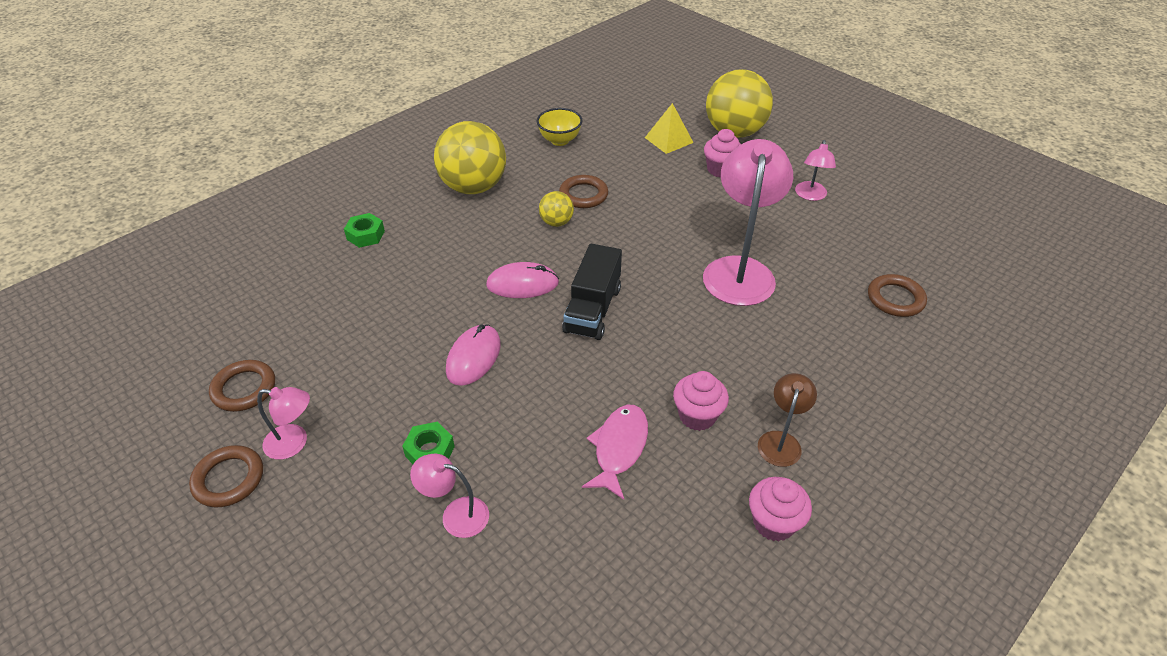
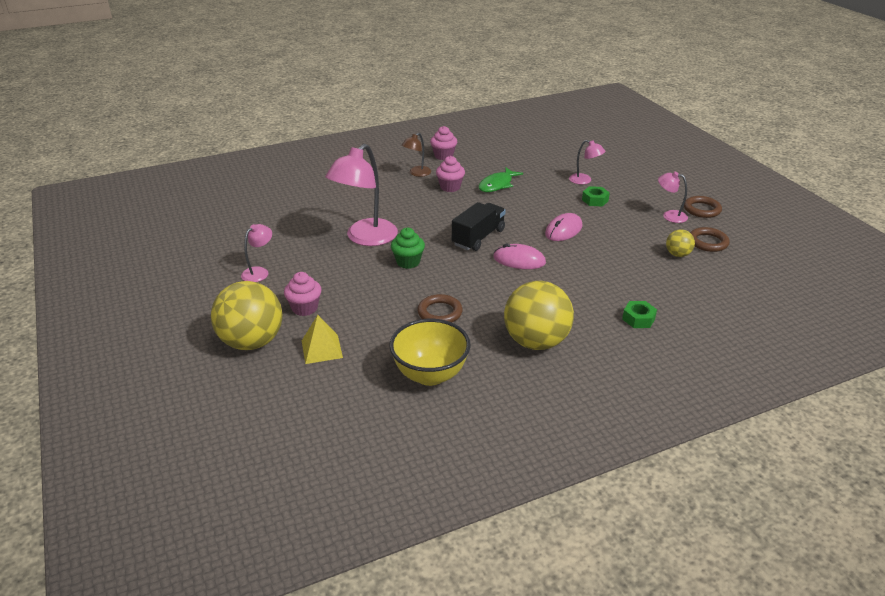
camera: 160 degrees left, 10 degrees down
(556, 222) = (475, 295): yellow ball -> yellow ball (677, 254)
(560, 140) = (430, 375): yellow bowl -> yellow bowl, size x1.58
(619, 448) = (497, 185): pink fish -> green fish
(659, 247) = (408, 262): none -> green cupcake
(895, 299) = (288, 207): brown ring -> none

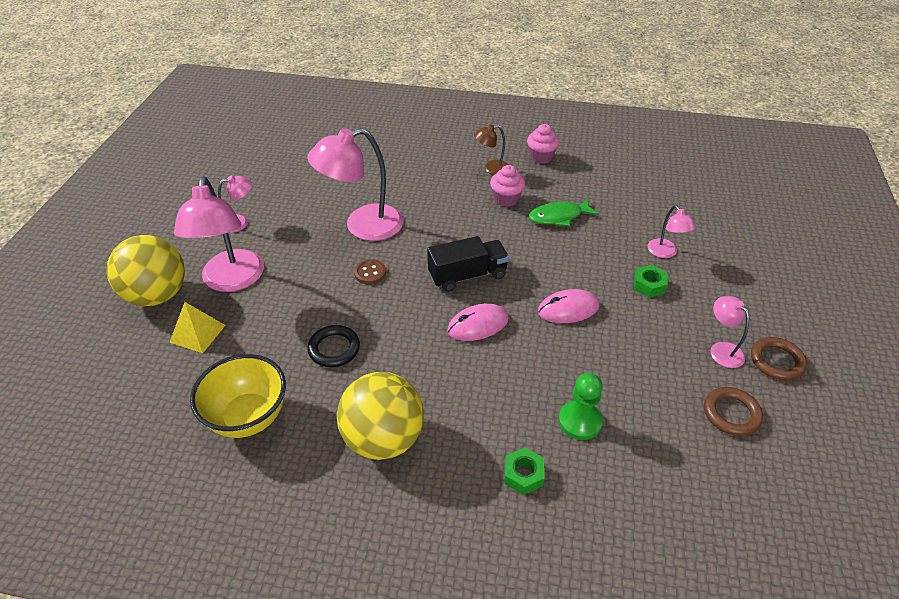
camera: 35 degrees right, 10 degrees up
(305, 308) = (232, 281): pink cupcake -> pink lamp
(408, 262) = (370, 273): green cupcake -> brown button
(440, 312) = (334, 349): brown ring -> black ring
(519, 260) = (478, 325): pink mouse -> pink mouse turned 75 degrees counterclockwise
(637, 280) = (580, 421): none -> green pawn
(677, 254) = (670, 411): yellow ball -> none

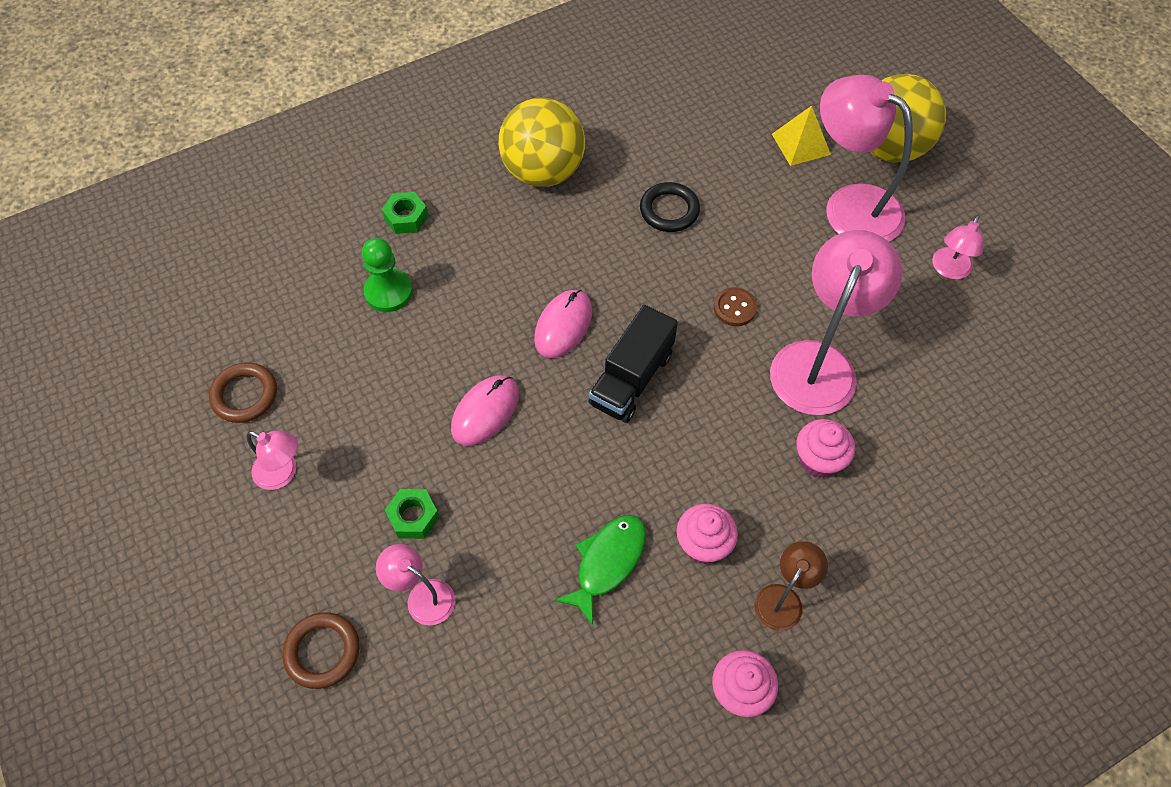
camera: 140 degrees right, 15 degrees up
(248, 417) = (665, 118): yellow bowl -> none
(416, 196) = (818, 460): none -> pink cupcake
(776, 361) = (214, 499): brown ring -> brown ring (322, 651)

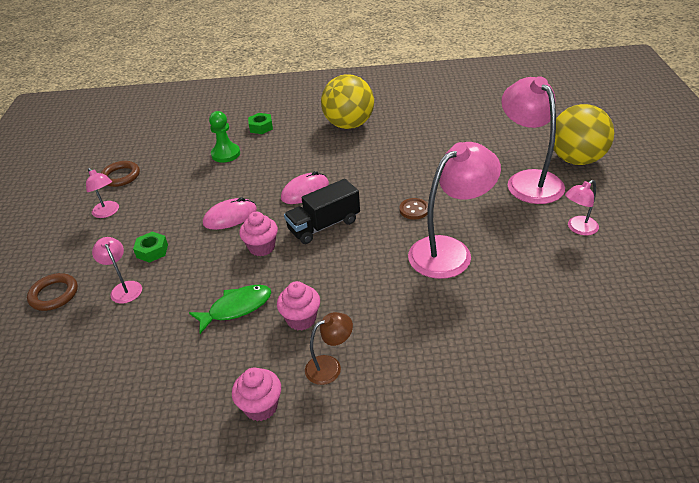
camera: 30 degrees right, 20 degrees down
(669, 210) = (408, 156): black ring -> none
(801, 144) = (516, 145): yellow pyramid -> none
(818, 460) = (411, 300): pink cupcake -> pink cupcake (262, 247)

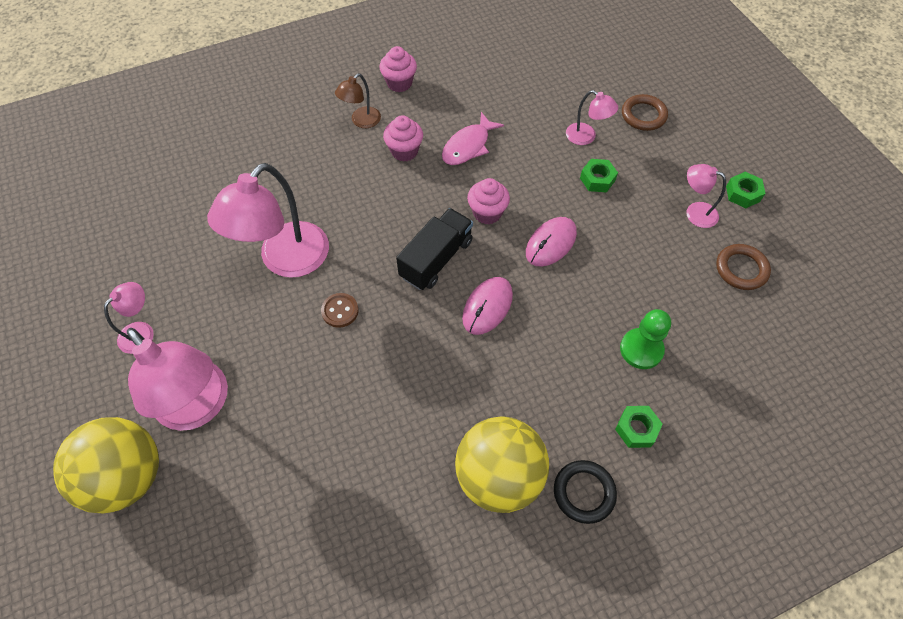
camera: 155 degrees right, 20 degrees up
(60, 216) = (742, 194): none -> green nut
(236, 308) = (468, 146): green fish -> pink fish
(308, 113) = (584, 492): none -> black ring

